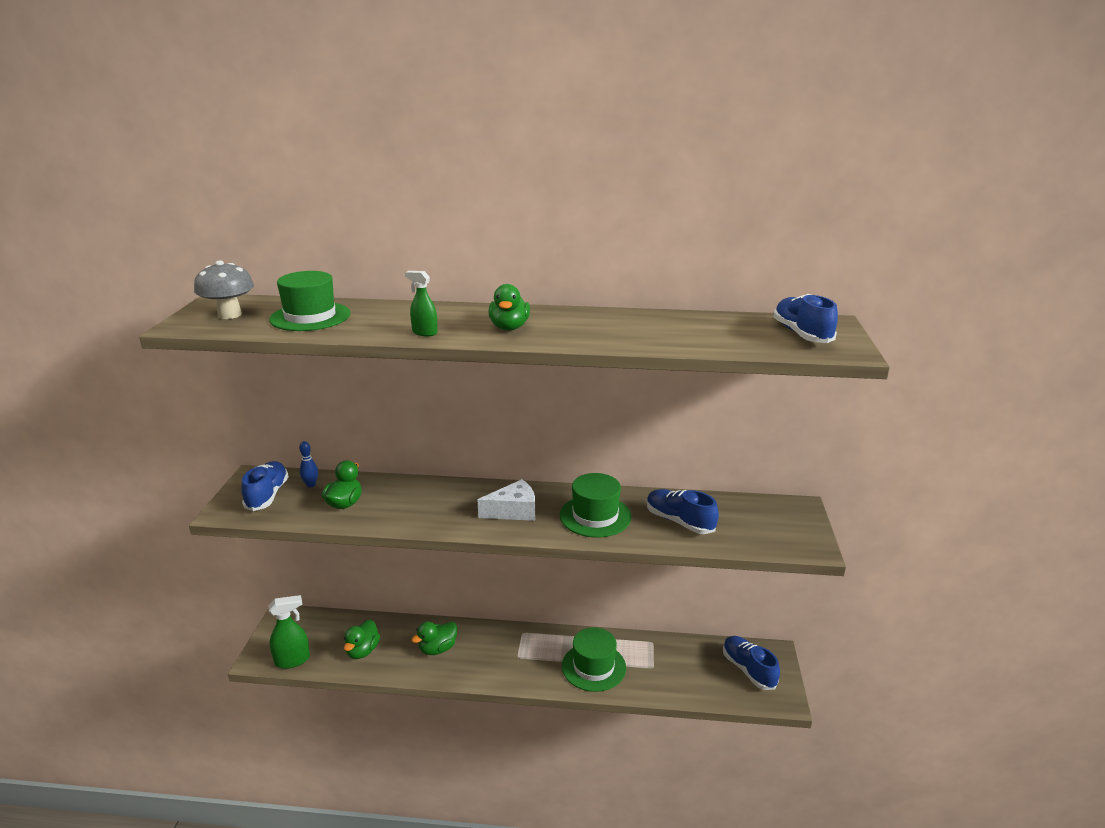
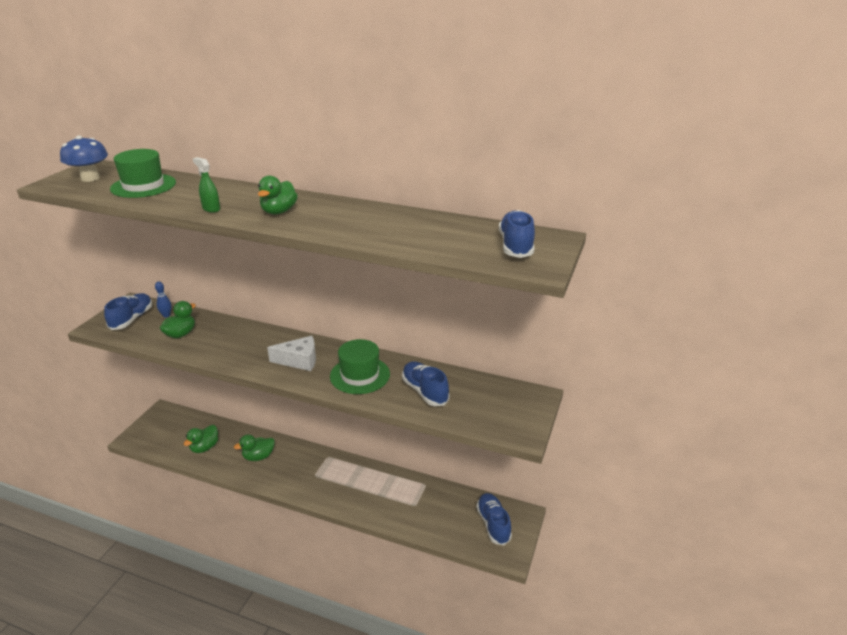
camera: 15 degrees right, 5 degrees up
(230, 315) = (90, 178): grey mushroom -> blue mushroom
(293, 660) = (154, 445): green spray bottle -> none
(593, 667) = (368, 495): green hat -> none

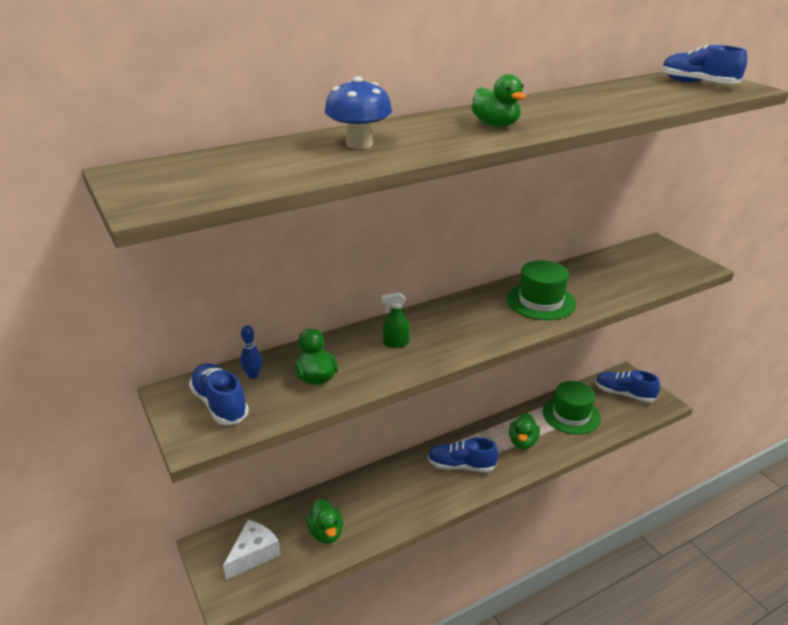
camera: 50 degrees left, 0 degrees up
(90, 178) = (181, 181): blue mushroom -> blue mushroom (359, 144)
(143, 186) = (283, 160): green hat -> green hat (571, 415)
(211, 209) = (435, 146): green spray bottle -> green spray bottle (395, 343)
(258, 456) = (391, 495): green duck -> green duck (522, 442)
(299, 360) = (475, 322): white cheese -> white cheese (253, 554)
(425, 391) = (601, 282): blue shoe -> blue shoe (461, 466)

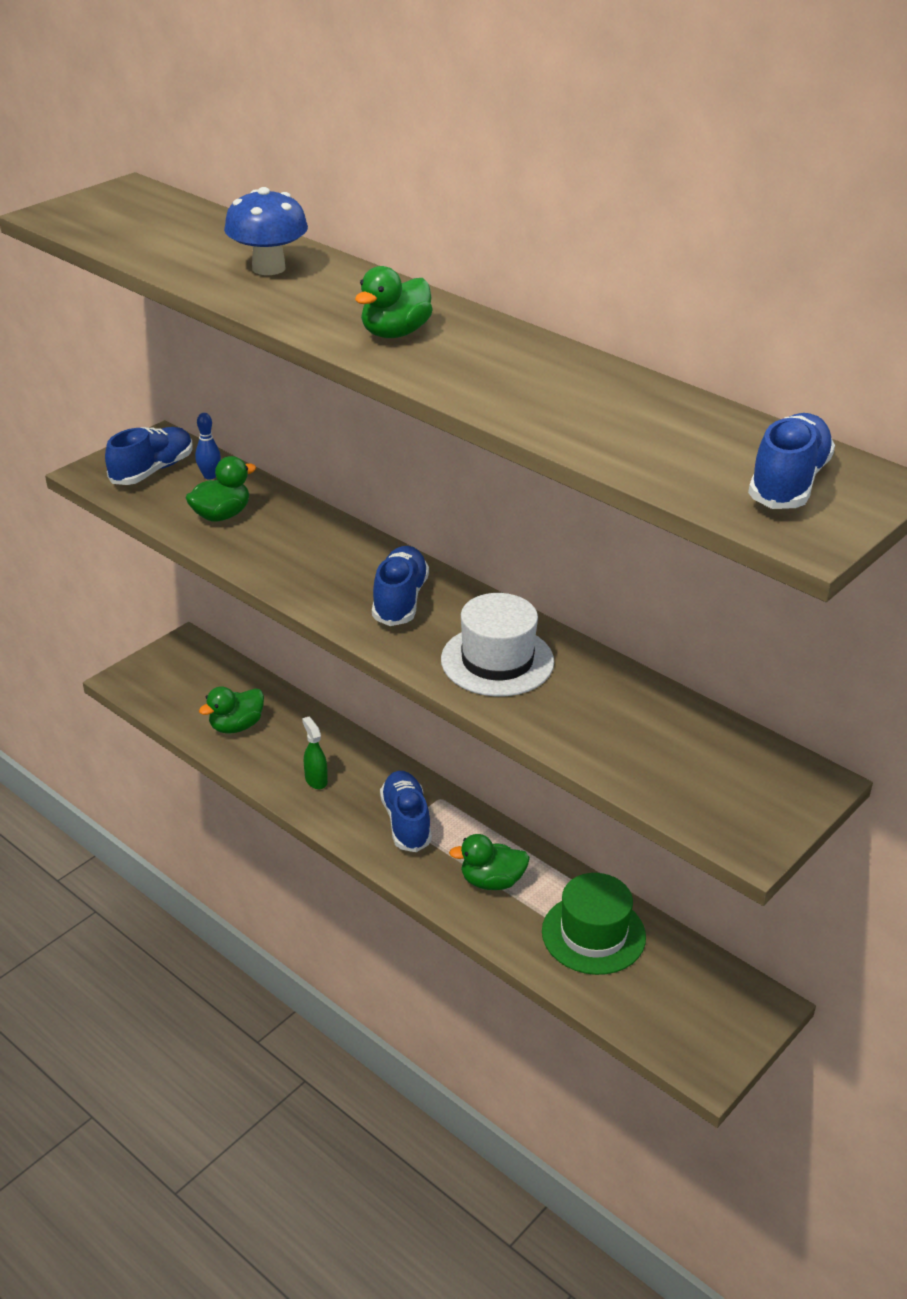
camera: 70 degrees right, 5 degrees up
(253, 554) = (186, 680): white cheese -> none
(395, 343) = (317, 554): green spray bottle -> green spray bottle (316, 780)
(541, 301) = (497, 661): green hat -> white hat
(624, 394) = (698, 1005): blue shoe -> blue shoe (400, 600)

